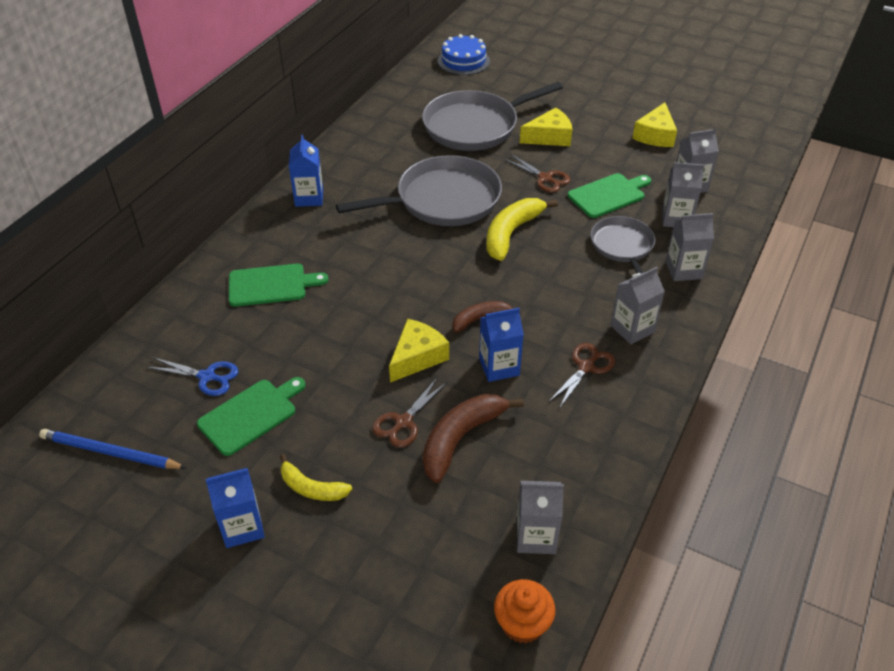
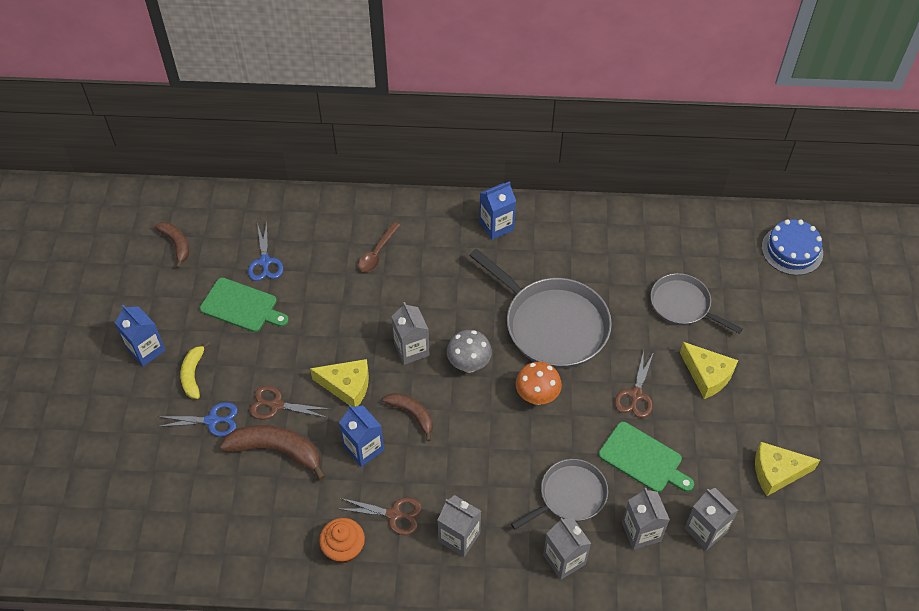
camera: 65 degrees right, 10 degrees up
(110, 452) = (176, 244): blue pencil -> brown banana
(271, 285) = (377, 252): green cutting board -> brown spoon
(387, 487) = (212, 420): none -> blue scissors
(450, 264) = (469, 364): none -> grey mushroom
(475, 126) = (683, 305): grey pan -> grey pan, size x0.59
(512, 233) = (537, 396): yellow banana -> orange mushroom
(522, 623) = (130, 552): orange cupcake -> orange cupcake (344, 548)
(535, 536) = (205, 535): grey carton -> grey carton (411, 349)

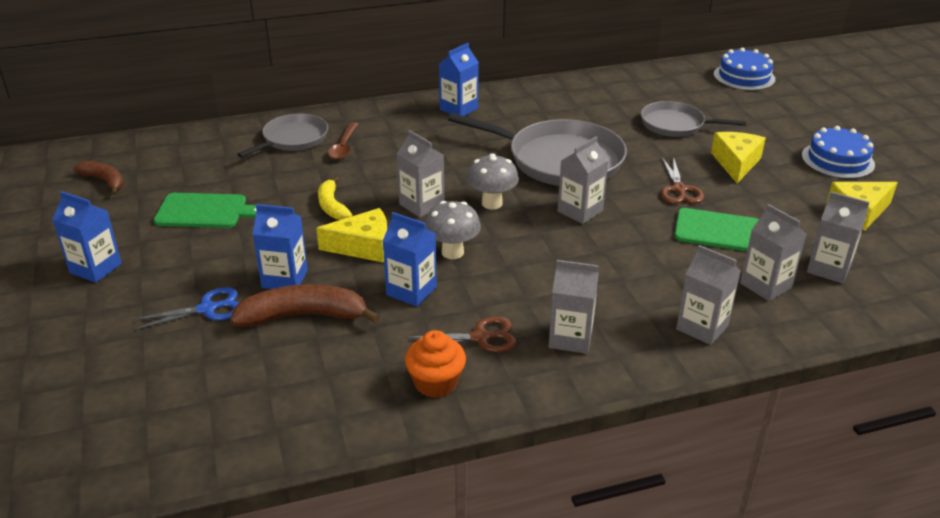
camera: 20 degrees left, 20 degrees down
(193, 374) = (166, 275): yellow banana -> yellow banana (332, 206)
(265, 262) = (218, 175): blue scissors -> none
(276, 405) = (285, 279): brown scissors -> blue carton
(412, 414) = (452, 252): brown banana -> grey mushroom
(537, 396) = (580, 211): orange mushroom -> grey carton
(569, 495) = (669, 275): grey pan -> grey pan (293, 139)
(707, 375) = (736, 163): yellow cheese -> yellow cheese turned 105 degrees counterclockwise
(804, 399) = (837, 160): none -> blue cake

